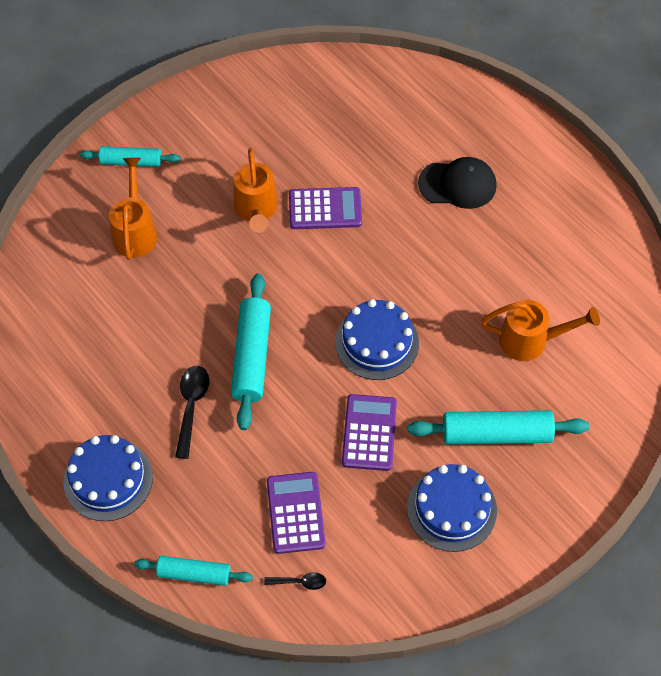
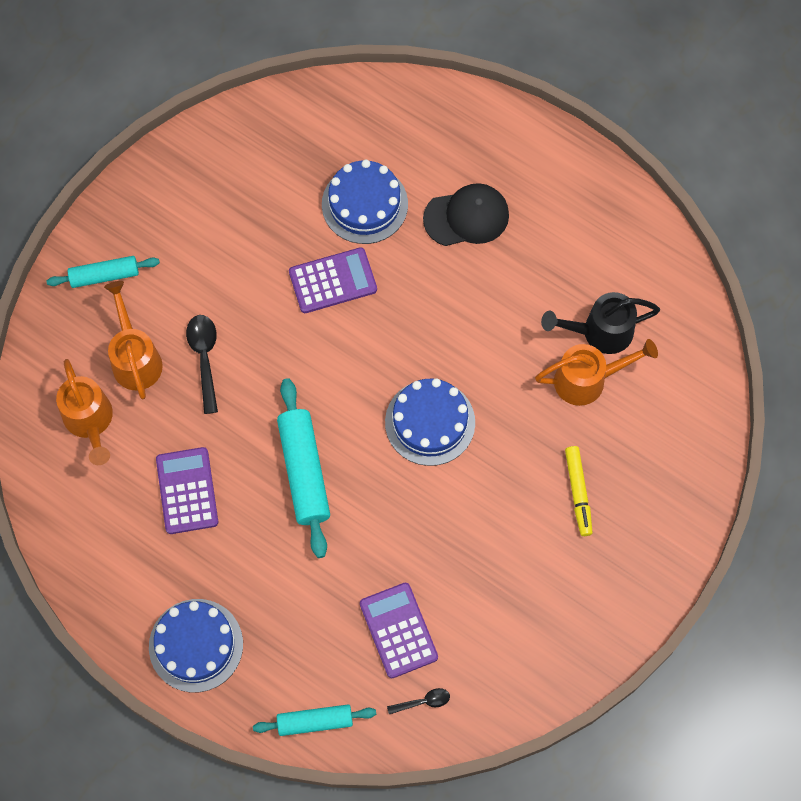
camera: 15 degrees left, 10 degrees up
(191, 406) = (257, 543): black spoon -> black spoon (204, 358)
(256, 210) = (259, 300): orange watering can -> orange watering can (90, 421)
(369, 433) = (449, 525): purple calculator -> purple calculator (187, 491)
(451, 509) = (553, 585): blue cake -> blue cake (364, 204)
(496, 434) = (578, 492): turquoise rolling pin -> yellow marker
(552, 303) = (600, 332): none -> black watering can

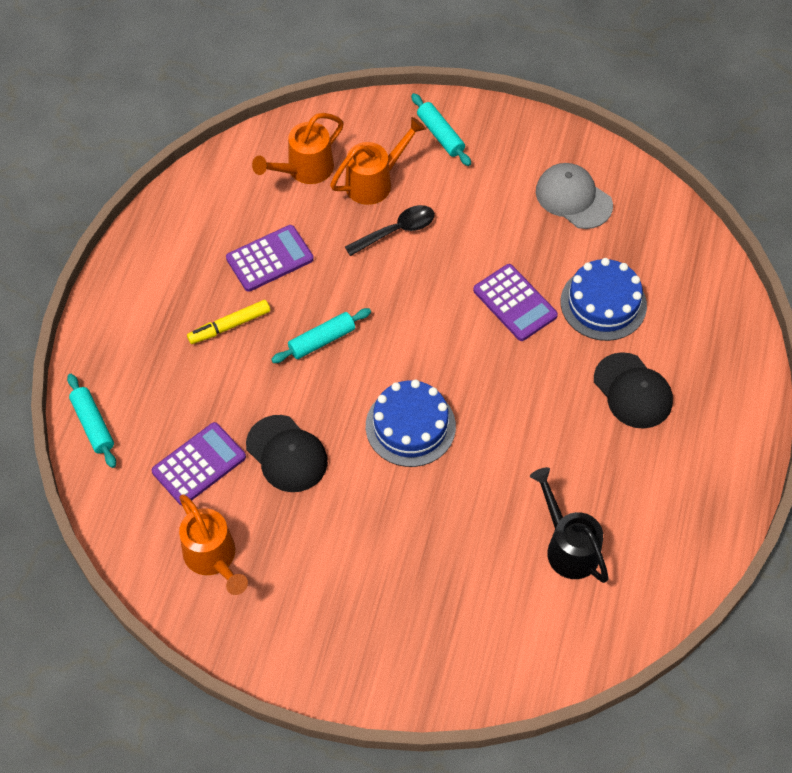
camera: 70 degrees right, 10 degrees down
(196, 645) = (133, 311): blue cake -> none
(235, 183) = (573, 198): none -> grey cap
(304, 471) = (322, 340): turquoise rolling pin -> turquoise rolling pin, size x0.63
(417, 544) = (287, 454): none -> black cap
(423, 702) = (138, 506): black spoon -> none
(578, 492) = (391, 578): yellow marker -> yellow marker (229, 326)
(587, 380) = (512, 550): orange watering can -> orange watering can (213, 558)

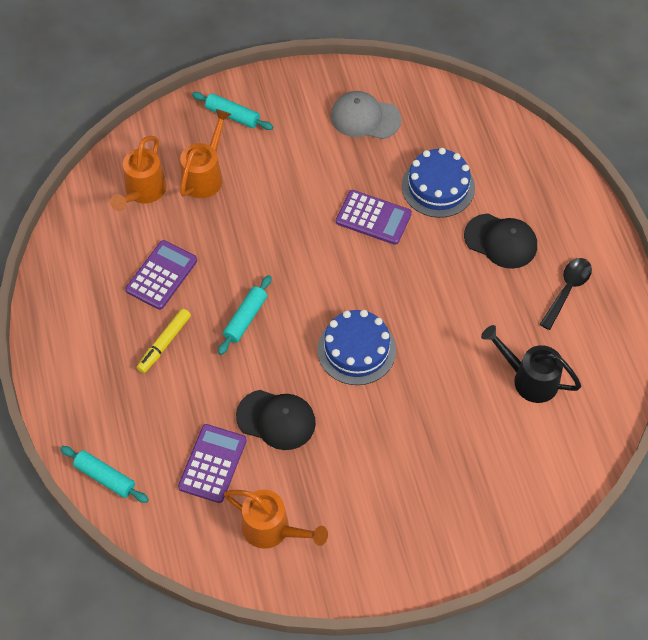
camera: 30 degrees left, 0 degrees up
(397, 231) = (248, 205): black spoon -> black spoon (567, 290)

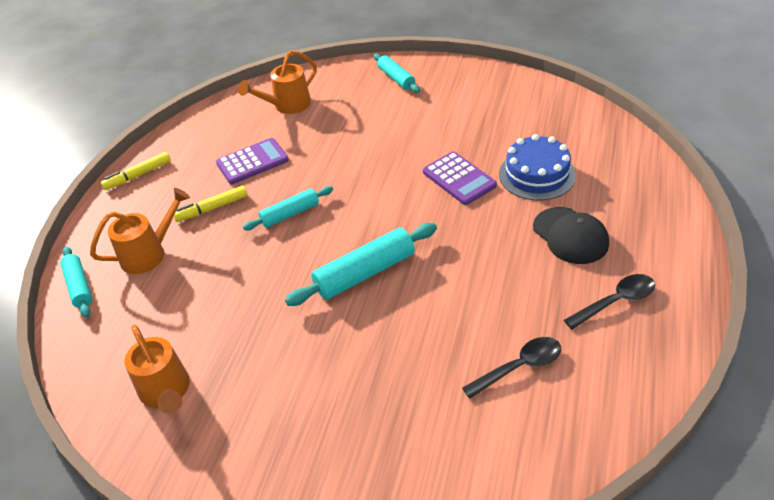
camera: 35 degrees right, 15 degrees down
(53, 338) = (138, 175): none -> yellow marker
(205, 175) = (343, 109): orange watering can -> orange watering can (149, 253)
(212, 463) = (167, 313): purple calculator -> none
(276, 419) = (249, 300): black cap -> none
(356, 350) = (365, 273): blue cake -> turquoise rolling pin
(365, 118) = (505, 108): grey cap -> none
(529, 379) = (519, 367): black watering can -> black spoon

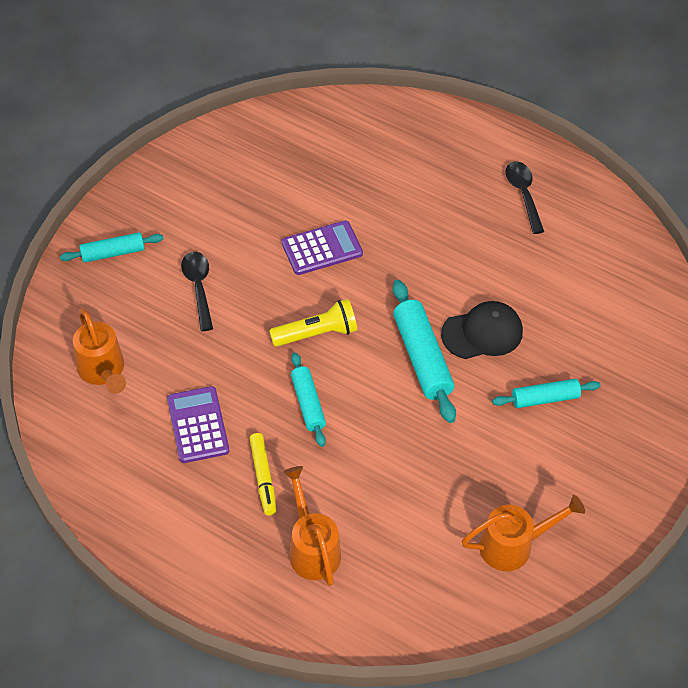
camera: 80 degrees left, 10 degrees up
(79, 286) = (336, 624): turquoise rolling pin -> turquoise rolling pin (545, 398)
(138, 175) = (160, 551): yellow marker -> none
(365, 200) = (317, 333): none -> yellow flashlight
(519, 367) = (568, 278): black spoon -> black spoon (198, 287)
(537, 175) = (345, 189): blue cake -> none
(570, 236) = (437, 195): black cap -> black cap (482, 333)

